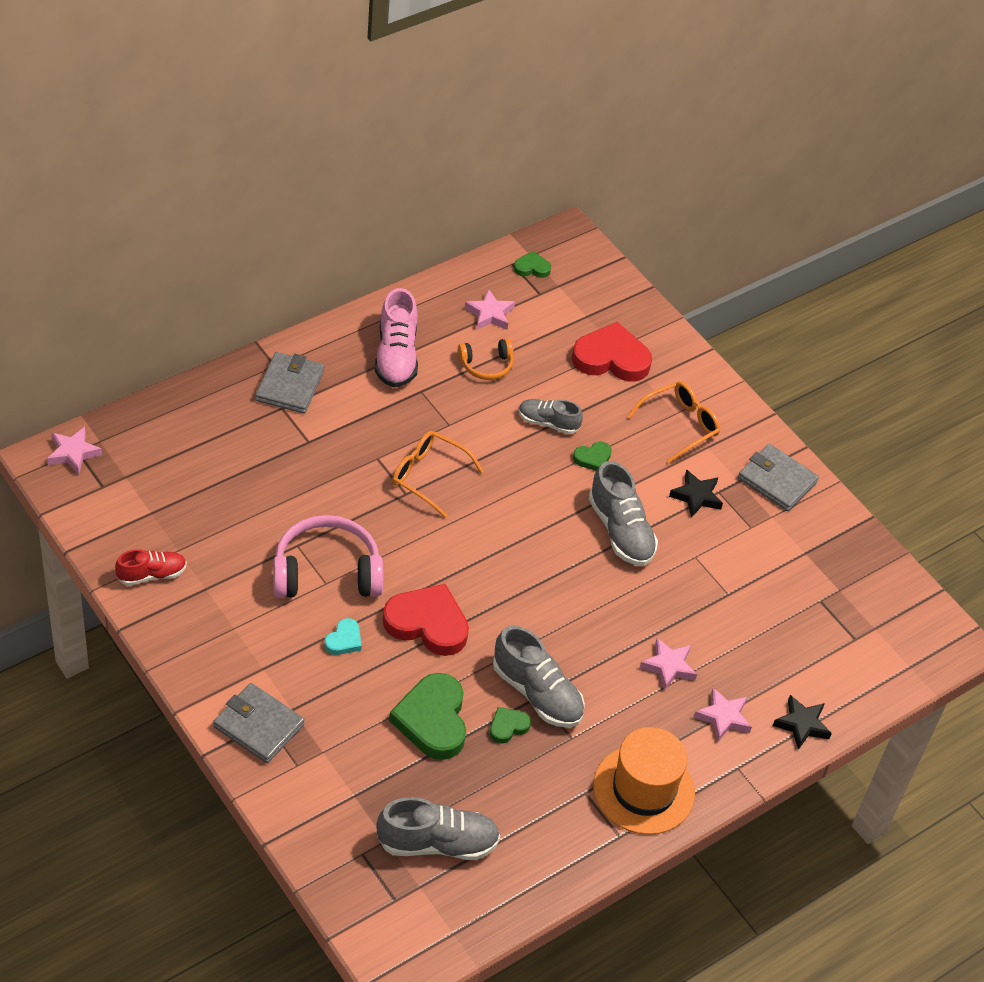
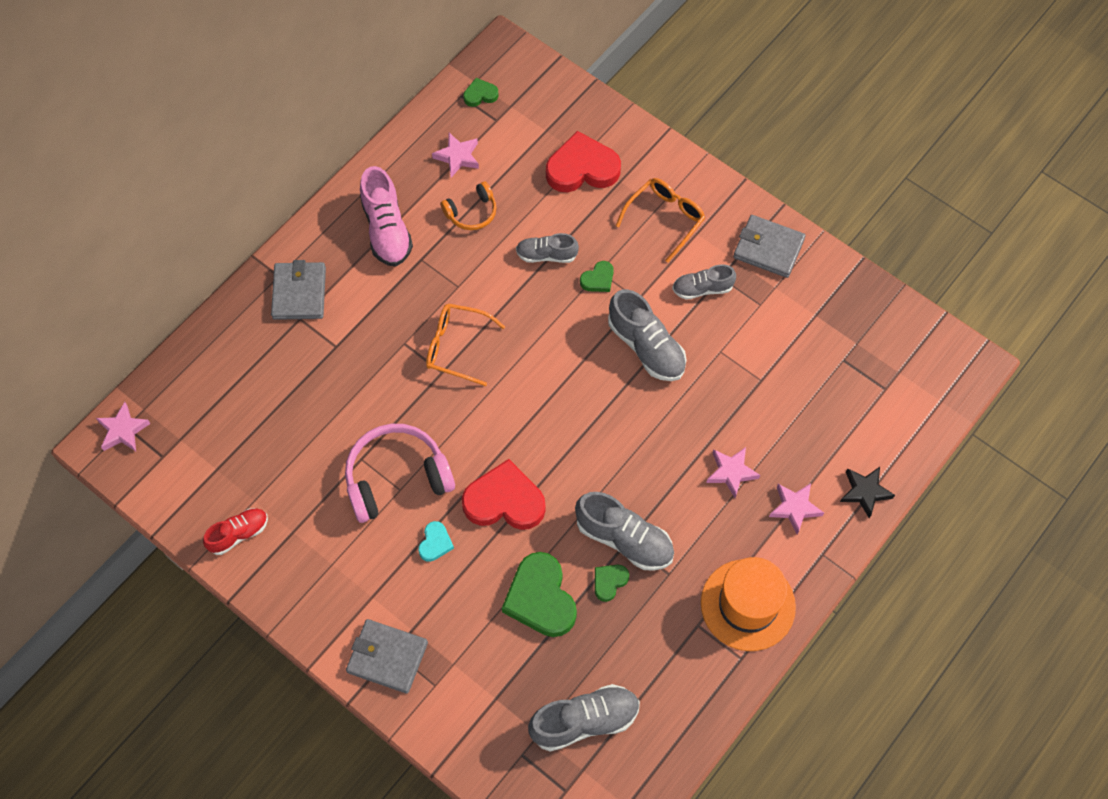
camera: 10 degrees left, 15 degrees up
(696, 496) = (702, 289): black star -> grey shoe

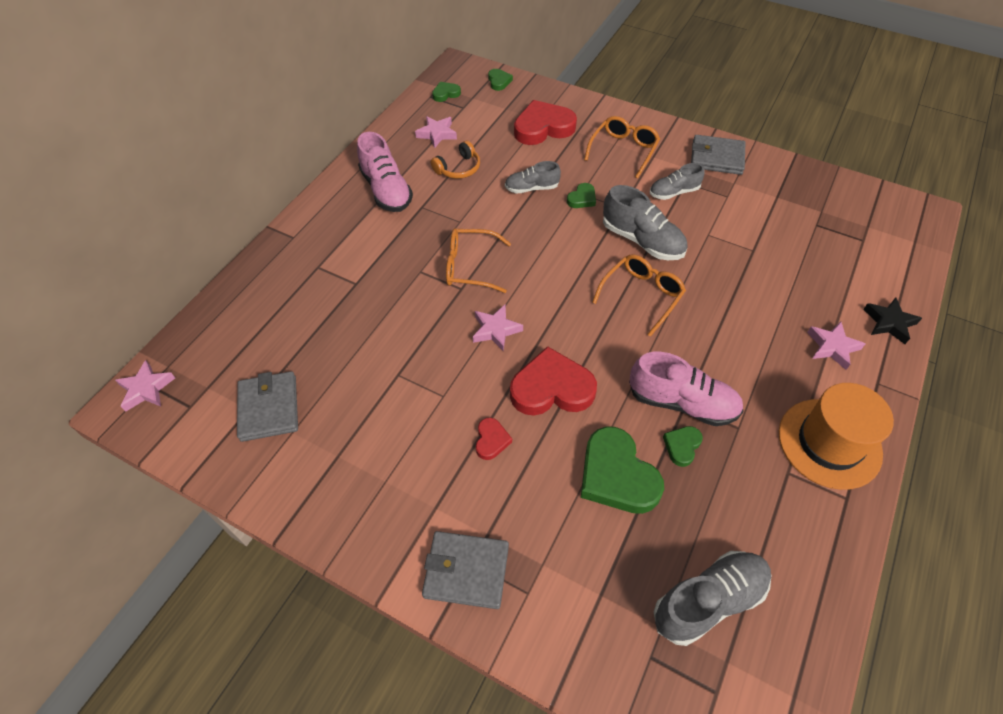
camera: 10 degrees left, 10 degrees down
(238, 534) = (278, 468): red shoe -> none
(299, 293) = (314, 247): grey wallet -> grey wallet (269, 408)
(397, 478) = (437, 386): pink headphones -> none
(435, 543) = (491, 440): turquoise heart -> red heart
(548, 85) = (499, 81): none -> green heart
(624, 414) = (642, 295): none -> orange glasses
(624, 539) = (682, 403): grey shoe -> pink shoe
(731, 472) = (760, 327): pink star -> pink star (495, 330)

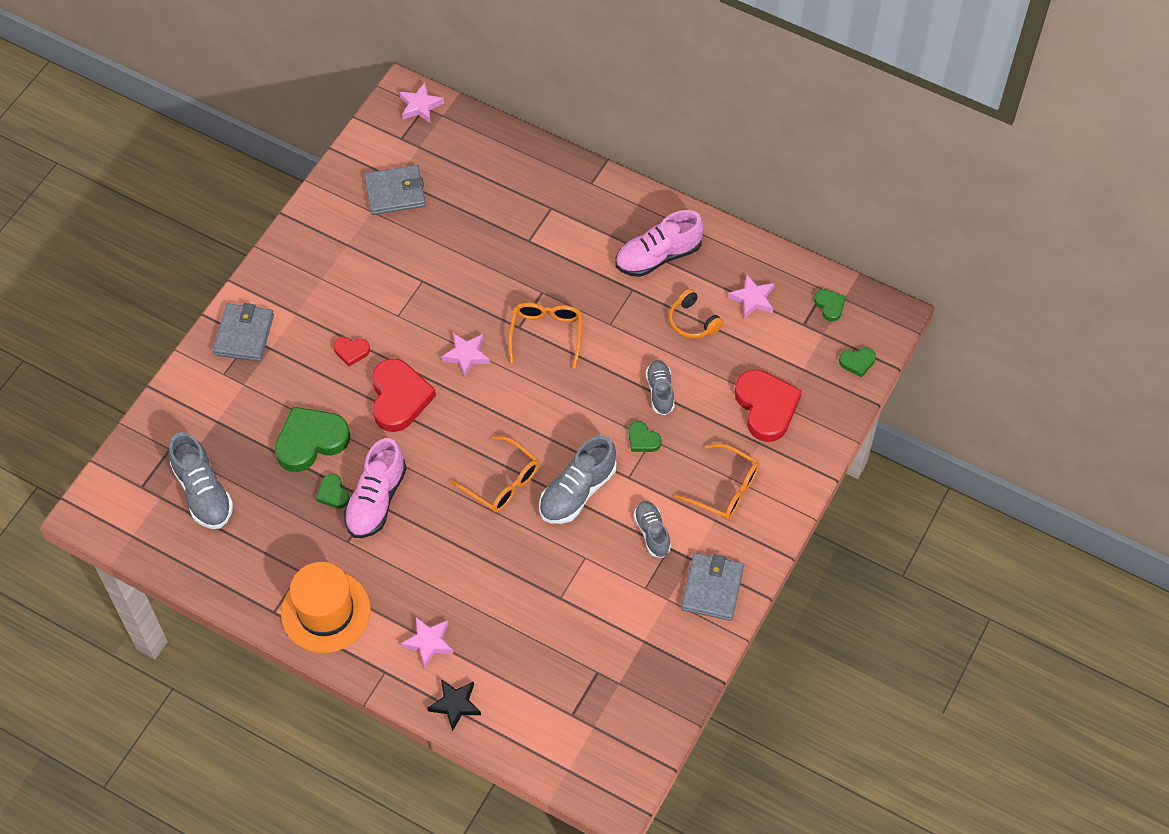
camera: 90 degrees right, 5 degrees up
(682, 446) = (333, 493): green heart -> green heart turned 150 degrees counterclockwise

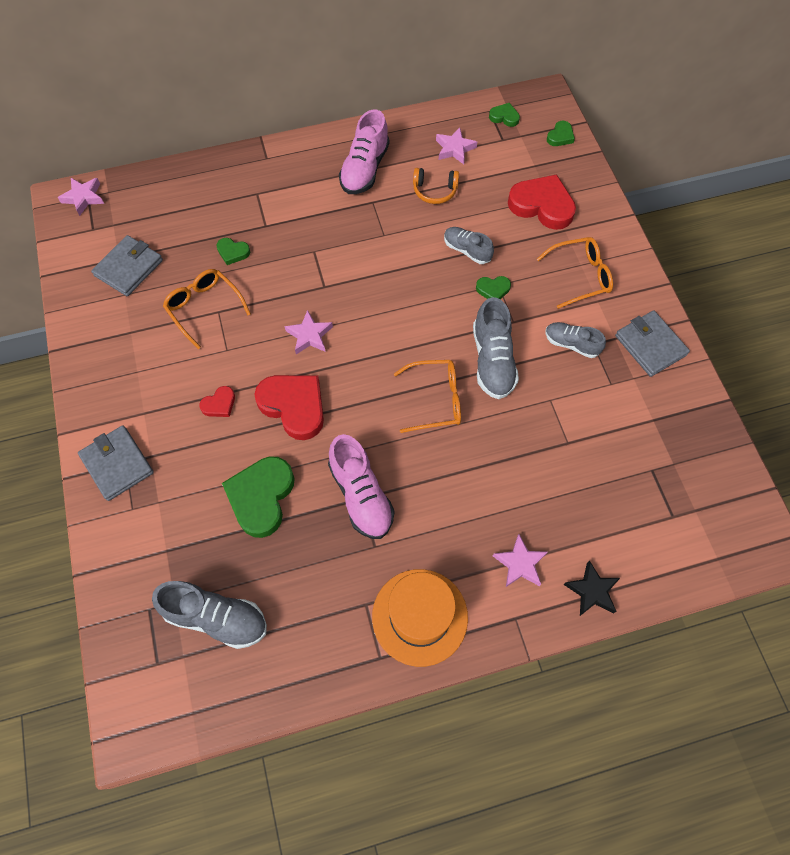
camera: 45 degrees left, 5 degrees up
(333, 493) = (323, 520): green heart -> green heart (233, 252)
(546, 334) = (349, 275): orange glasses -> orange glasses (204, 308)

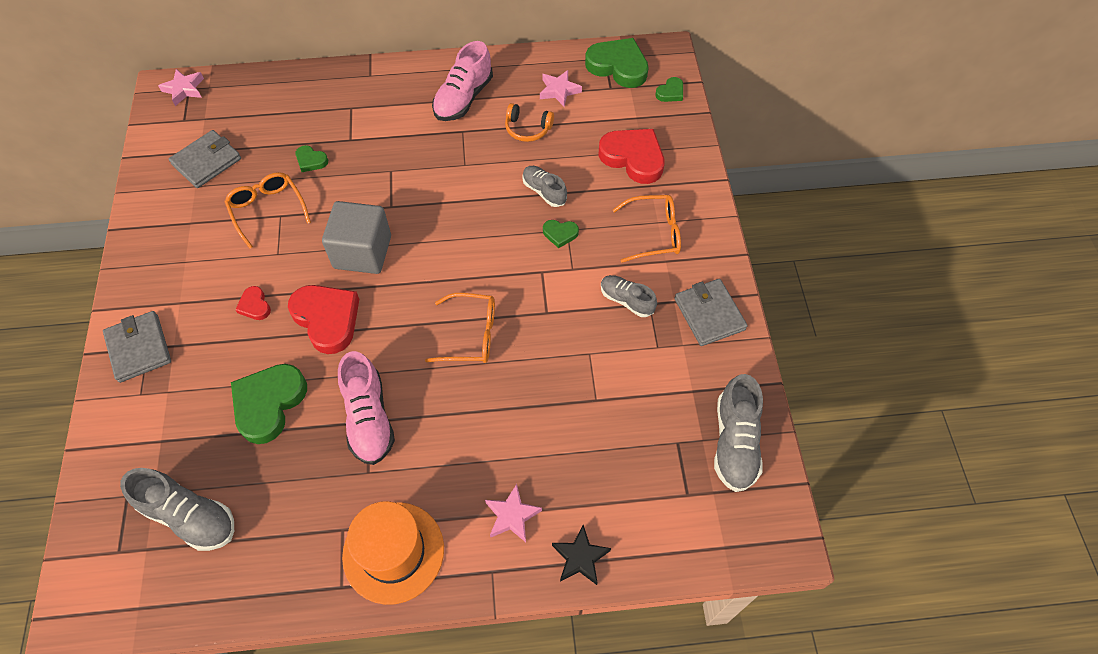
camera: 10 degrees right, 5 degrees down
(219, 404) = (255, 305): red heart -> red heart turned 90 degrees clockwise
(309, 335) = (362, 252): pink star -> grey cube
(492, 360) = (540, 304): grey shoe -> grey shoe (735, 442)
(504, 117) = (618, 66): green heart -> green heart, size x2.07

